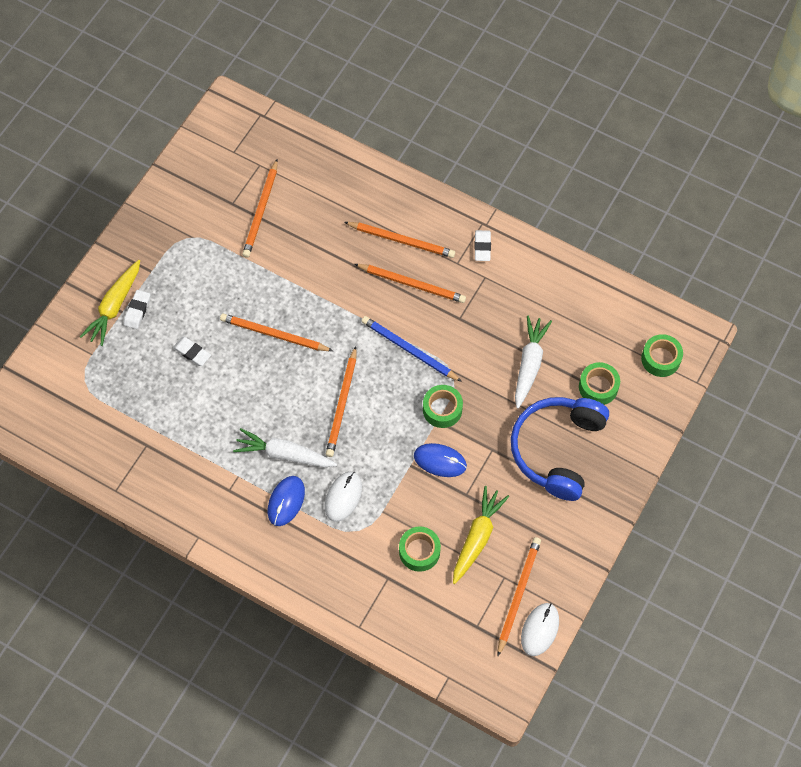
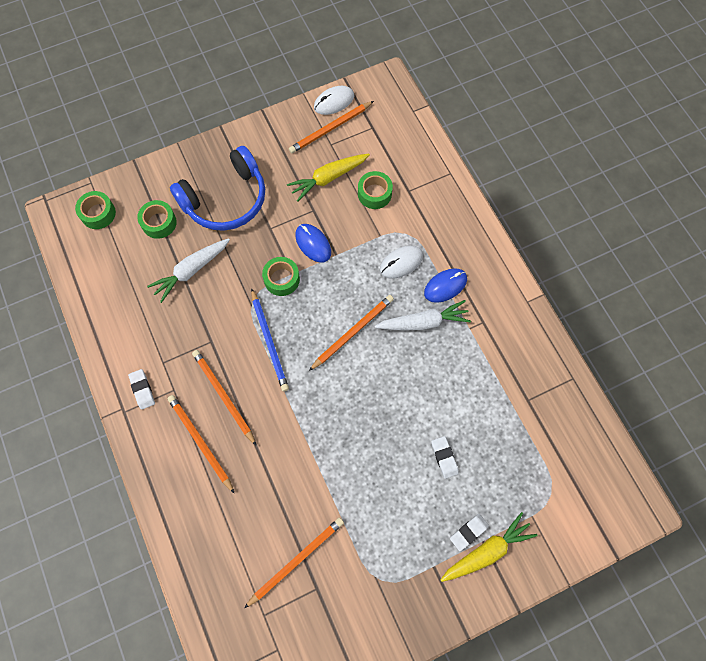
camera: 145 degrees left, 5 degrees up
(274, 335) = (366, 427): orange pencil -> none
(284, 454) = (423, 322): white carrot -> white carrot turned 60 degrees counterclockwise
(482, 247) = (142, 390): white eraser -> white eraser turned 60 degrees counterclockwise

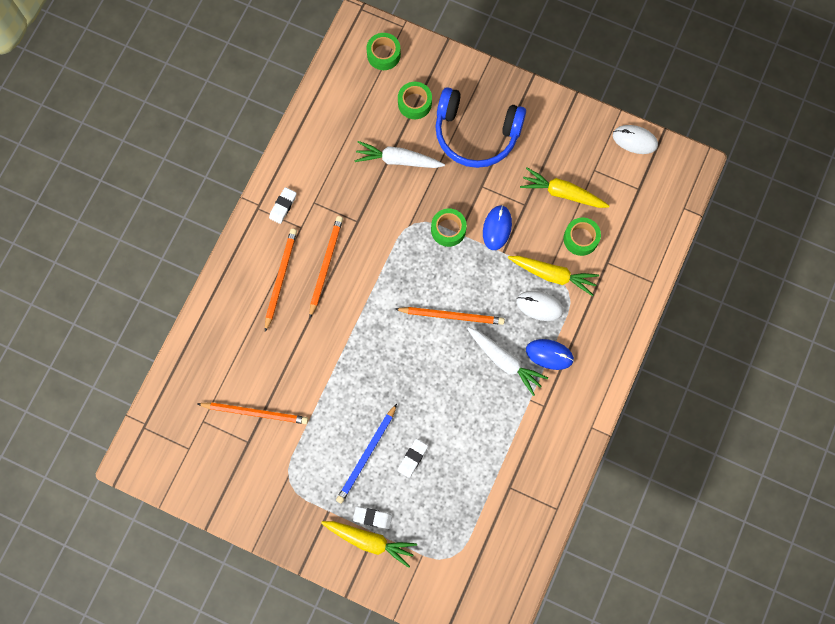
camera: 50 degrees right, 5 degrees up
(269, 341) = (393, 262): blue pencil -> blue pencil (367, 455)
(331, 129) = (608, 158): orange pencil -> none
(385, 234) = (553, 275): none -> yellow carrot

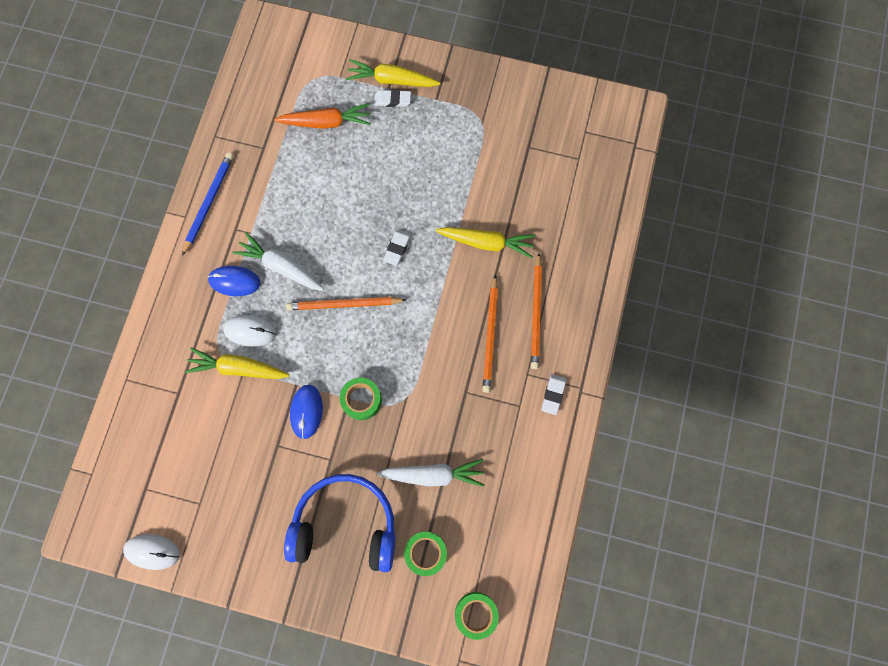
camera: 170 degrees right, 0 degrees up
(255, 413) = (529, 174): orange pencil -> none
(367, 455) = (408, 154): blue pencil -> blue pencil (208, 203)
(412, 458) = (363, 158): white eraser -> white eraser (397, 248)
(443, 504) = (326, 122): none -> orange carrot
(562, 193) = (235, 467): yellow carrot -> yellow carrot (487, 243)
(580, 238) = (209, 415): green tape -> none

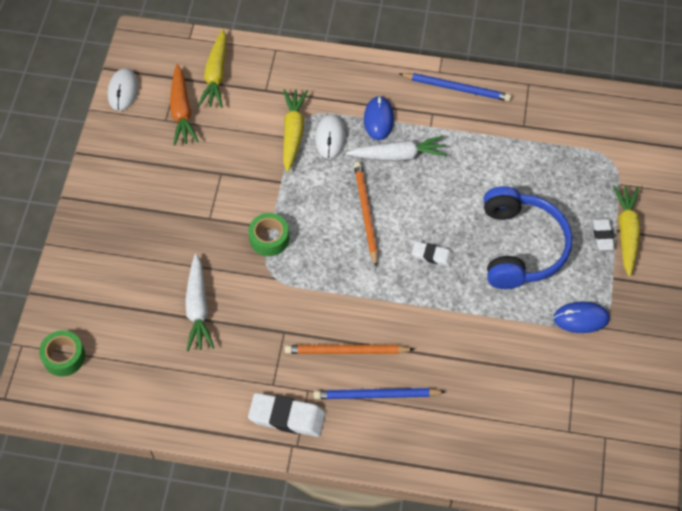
camera: 85 degrees right, 15 degrees down
(281, 267) = (398, 155): white carrot -> white carrot turned 60 degrees clockwise
(306, 411) = (255, 193): blue mouse -> blue mouse (581, 318)
(326, 122) = (563, 177): orange carrot -> orange carrot (181, 111)
(345, 525) = (148, 237): blue headphones -> blue headphones (521, 246)
(425, 553) = (122, 308): green tape -> none
(487, 243) = (451, 340): yellow carrot -> yellow carrot (216, 75)
(536, 313) = (377, 395): orange pencil -> blue pencil
(553, 395) = (287, 417): white eraser -> white eraser, size x1.69

